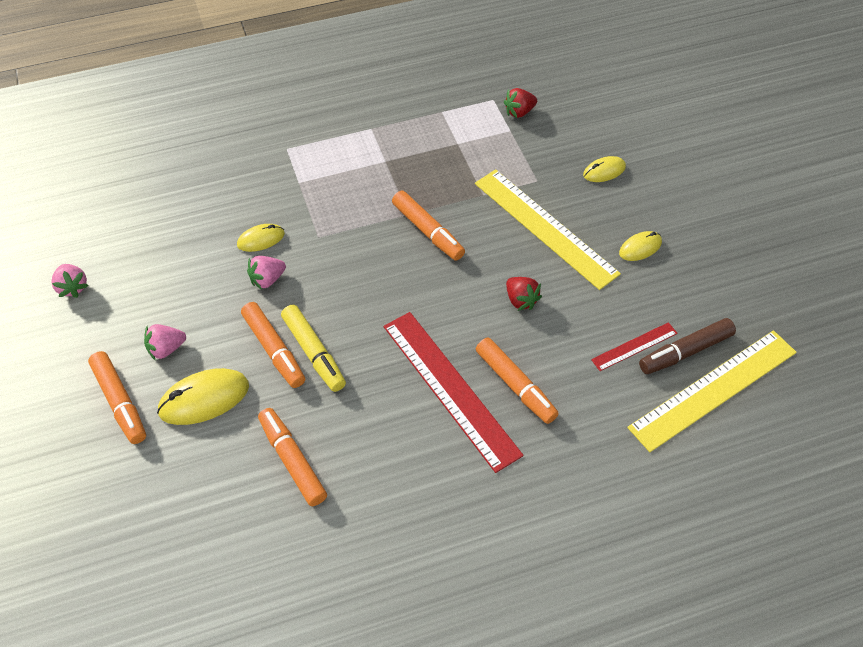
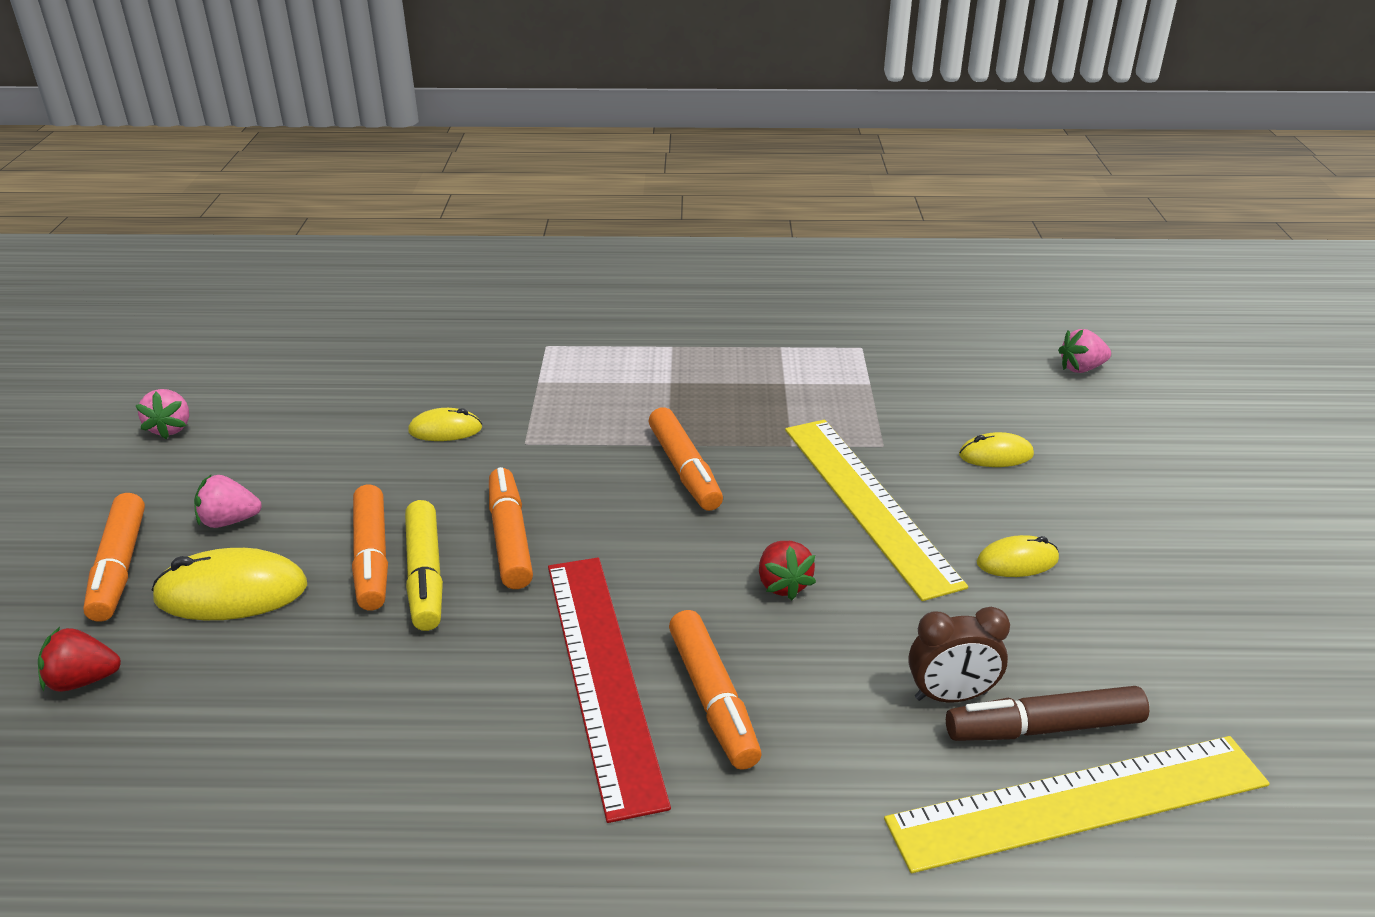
camera: 20 degrees right, 20 degrees down
(267, 279) = (422, 475): pink strawberry -> pink strawberry (1081, 368)
(292, 460) = (295, 708): orange marker -> orange marker (510, 538)
(519, 112) = (893, 366): red strawberry -> red strawberry (83, 680)
(634, 346) = (950, 696): red ruler -> brown clock

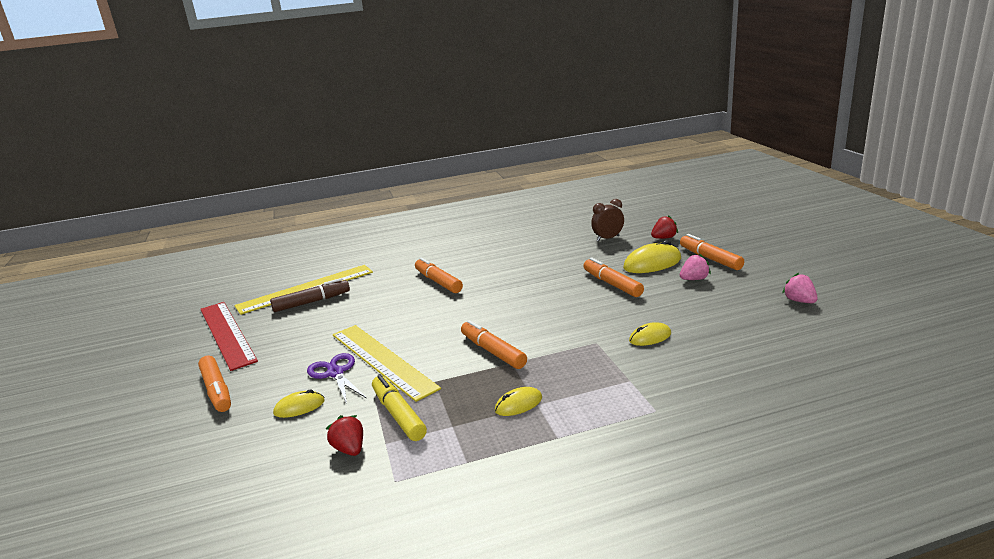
camera: 165 degrees right, 10 degrees down
(425, 575) = (582, 284): yellow marker -> yellow marker (398, 414)
(510, 538) = (559, 303): orange marker -> orange marker (217, 390)
(602, 675) = (483, 278): red ruler -> red ruler (227, 334)
(783, 584) = (421, 317): red strawberry -> red strawberry (350, 449)
(948, 499) = (335, 373): none -> purple scissors
(950, 696) = (346, 302): brown clock -> brown clock (608, 238)
(1017, 561) = (304, 352): yellow mouse -> yellow mouse (518, 404)
(1081, 368) = (197, 508): pink strawberry -> none

